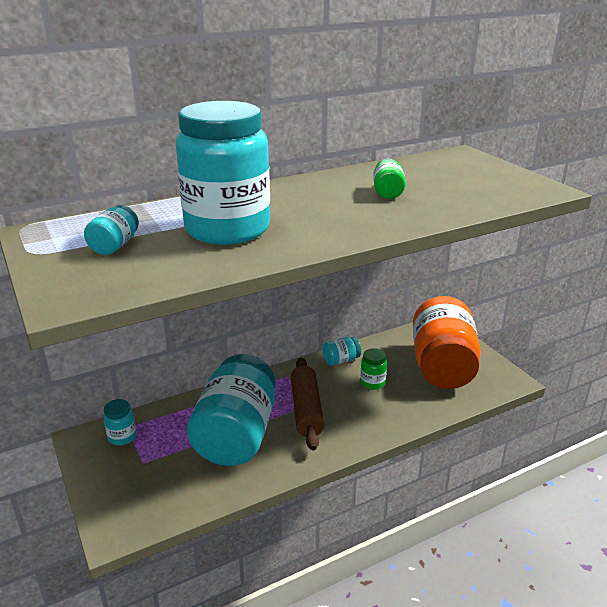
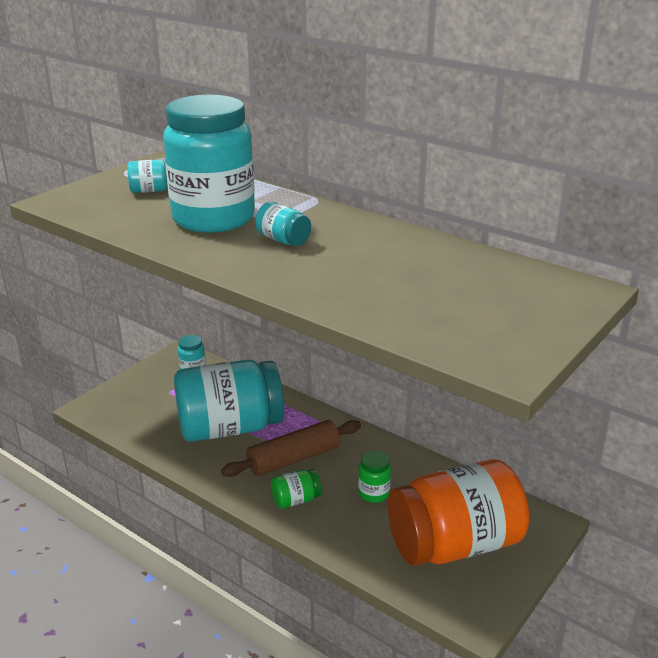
camera: 65 degrees right, 0 degrees up
(341, 360) = (398, 458): turquoise jar -> turquoise jar (283, 240)
(387, 192) = (380, 267): green jar -> green jar (296, 500)

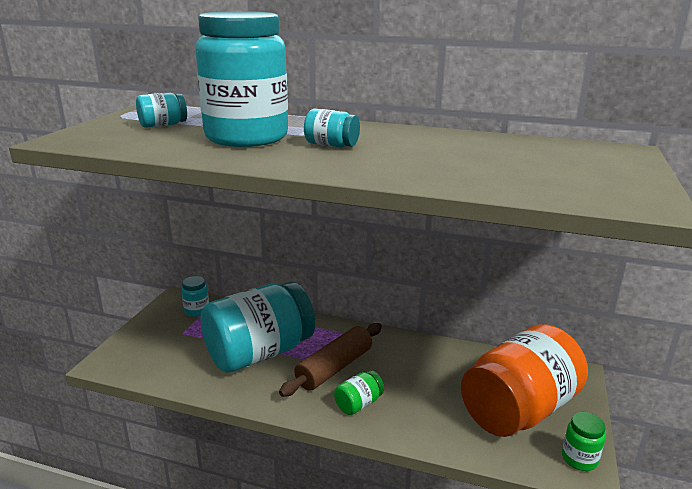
camera: 20 degrees left, 5 degrees down
(374, 493) = (423, 382): green jar -> green jar (579, 459)

